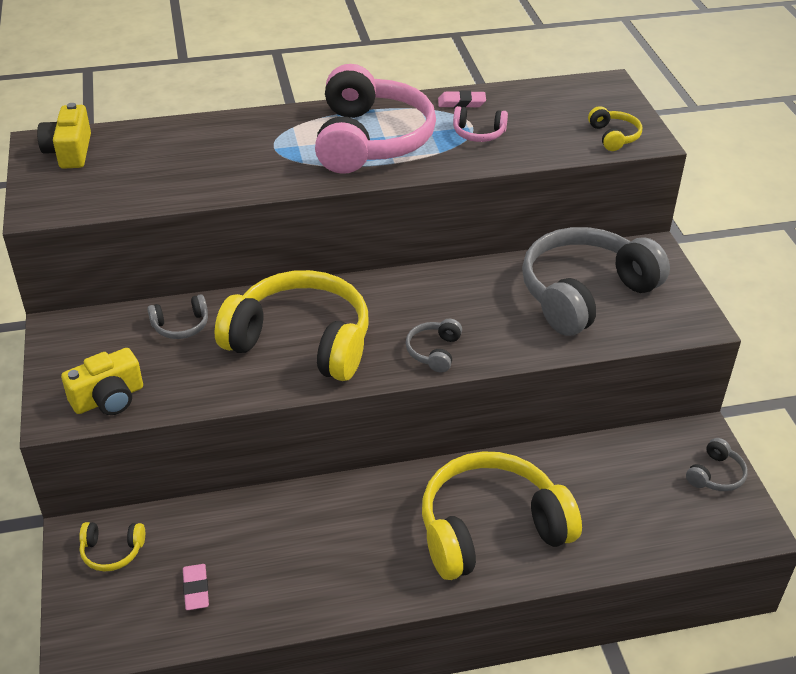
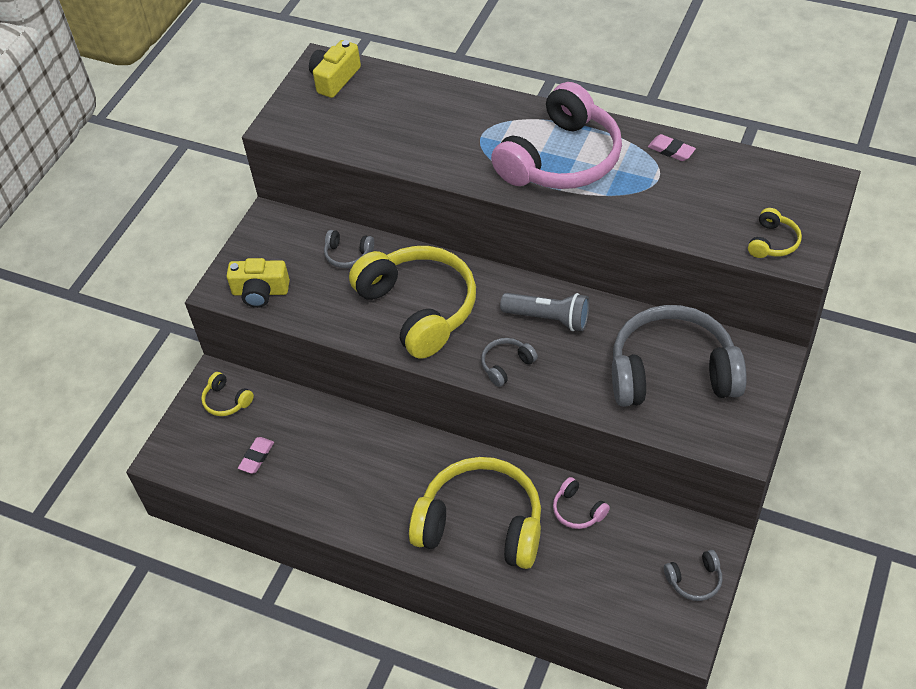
camera: 40 degrees right, 10 degrees up
(436, 297) = (548, 318): none -> grey flashlight
(478, 133) = (656, 189): pink headphones -> pink headphones (578, 510)

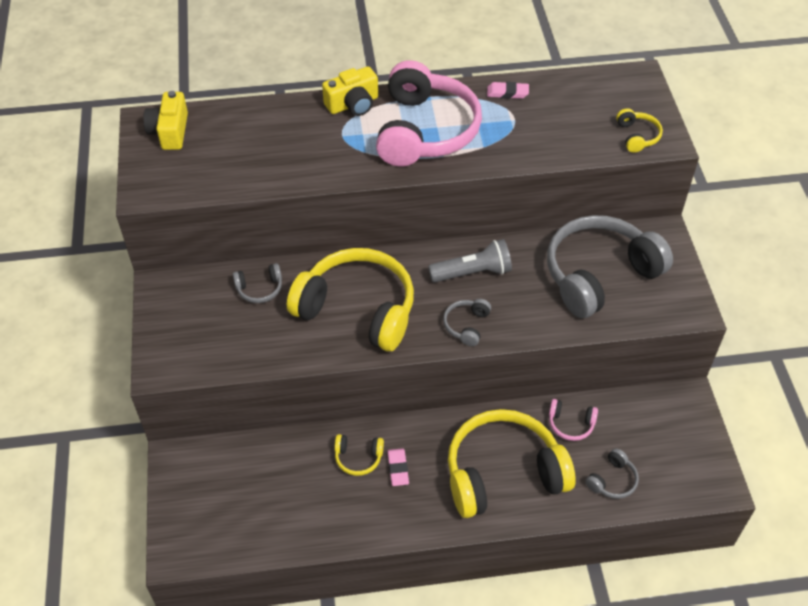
camera: 35 degrees left, 0 degrees up
(226, 401) = (201, 473): yellow headphones -> yellow headphones (358, 458)
(256, 457) = (266, 510): pink eraser -> pink eraser (398, 468)
(260, 292) = (200, 355): yellow camera -> yellow camera (353, 104)
(694, 580) = (694, 436): grey headphones -> grey headphones (612, 480)

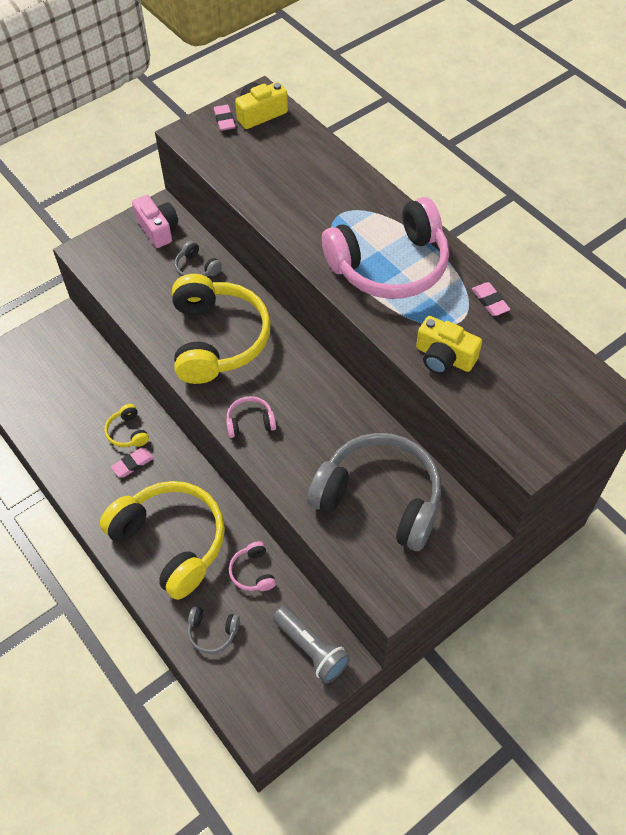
camera: 60 degrees right, 5 degrees up
(153, 159) = (224, 120): none -> pink eraser
(183, 297) = (158, 229): none -> pink camera
(353, 104) = (382, 203): yellow camera -> yellow camera (444, 357)
(466, 325) = (250, 422): grey headphones -> pink headphones
(472, 272) = (312, 399): grey flashlight -> grey flashlight (311, 649)
(637, 136) = (517, 429): yellow headphones -> none

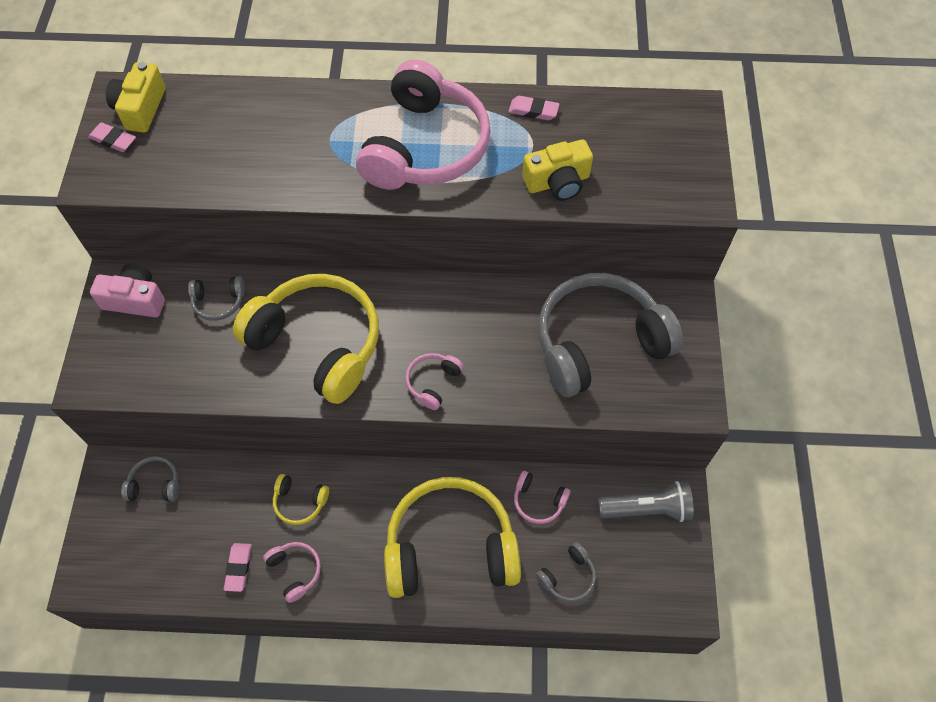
camera: 50 degrees left, 5 degrees up
(73, 349) = (155, 484): none -> grey headphones
(80, 466) = (295, 571): none -> pink headphones
(133, 464) = (338, 522): pink eraser -> pink eraser (238, 568)

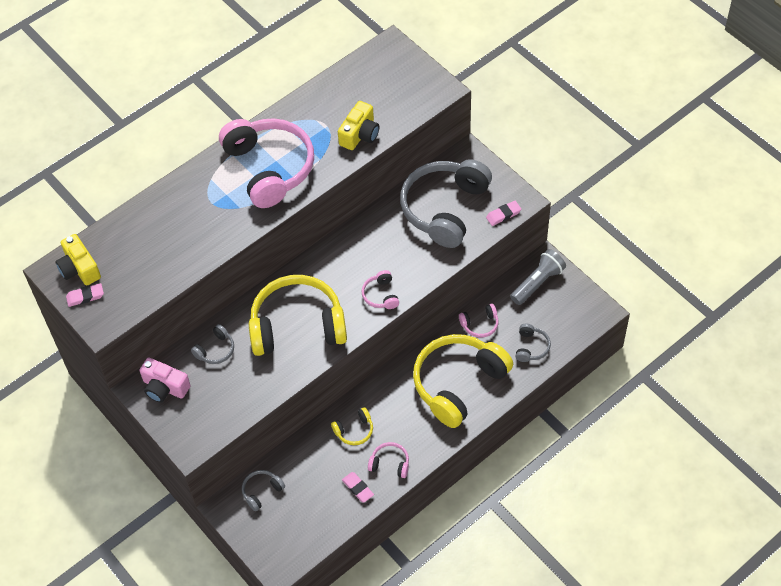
camera: 40 degrees left, 5 degrees down
(135, 300) = (165, 387): pink camera -> pink camera turned 120 degrees counterclockwise
(533, 111) = (306, 106): pink eraser -> pink eraser (503, 215)

